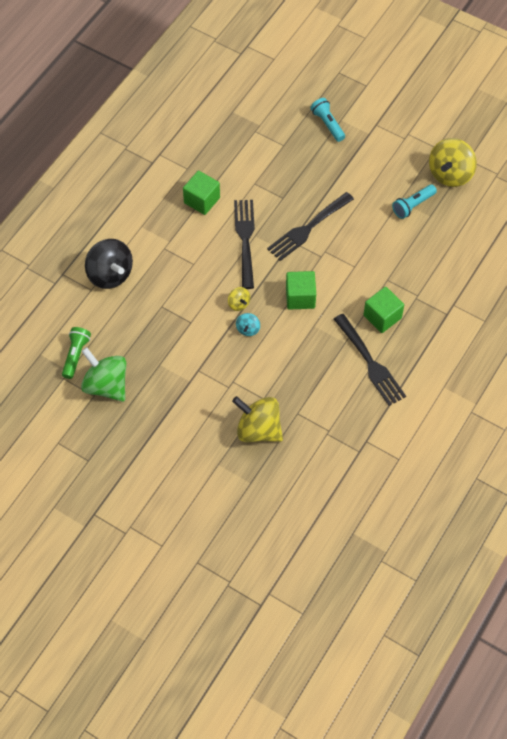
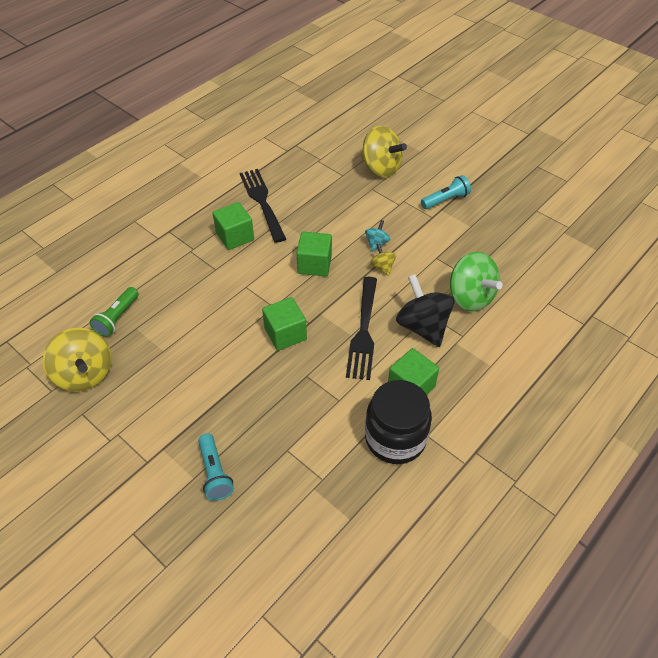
camera: 170 degrees left, 10 degrees down
(76, 355) = (558, 244): green flashlight -> green flashlight (117, 318)
(106, 385) = (524, 216): green spinning top -> green spinning top (470, 297)
(110, 274) = (527, 315): black spinning top -> black spinning top (422, 326)
(209, 163) = (395, 438): none -> black jar
(308, 228) = (285, 334): black fork -> green cube
(412, 205) = (150, 342): turquoise flashlight -> turquoise flashlight (446, 200)
(450, 174) = (84, 374): yellow spinning top -> yellow spinning top turned 105 degrees clockwise

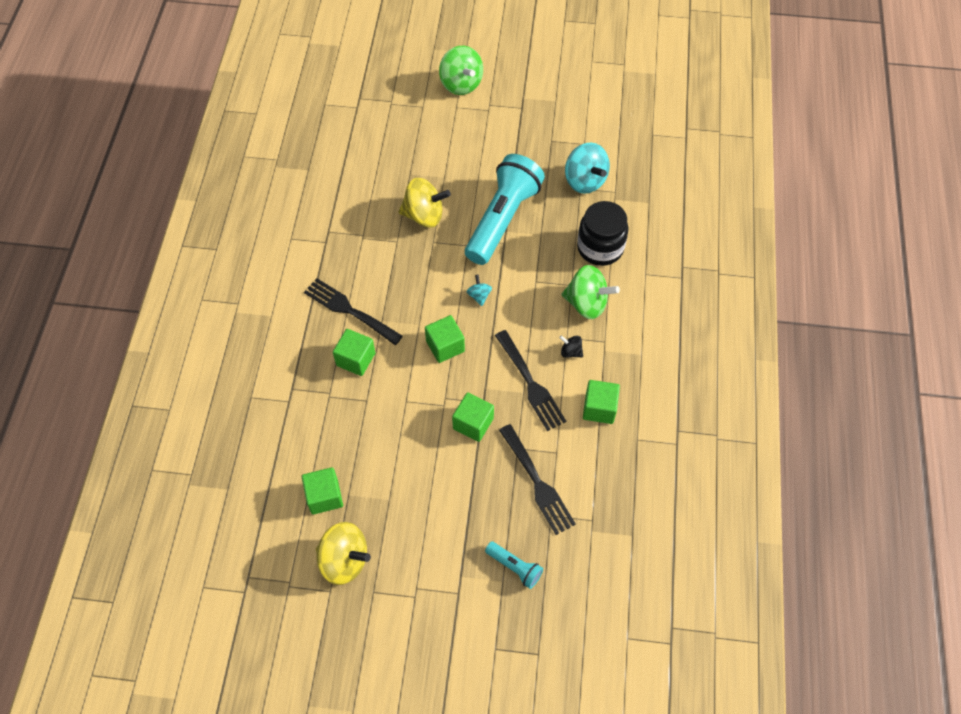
camera: 35 degrees left, 10 degrees up
(117, 318) = (324, 496): green flashlight -> green cube
(299, 414) = (537, 483): none -> black fork
(382, 267) = (501, 316): yellow spinning top -> none
(395, 438) = (618, 456): black jar -> black jar (600, 248)
(422, 326) = (570, 352): black spinning top -> black spinning top, size x0.48
(446, 200) = (502, 219): turquoise flashlight -> turquoise flashlight, size x2.28
(489, 98) = (461, 84): none -> green spinning top
(545, 206) = (585, 181): none -> turquoise spinning top

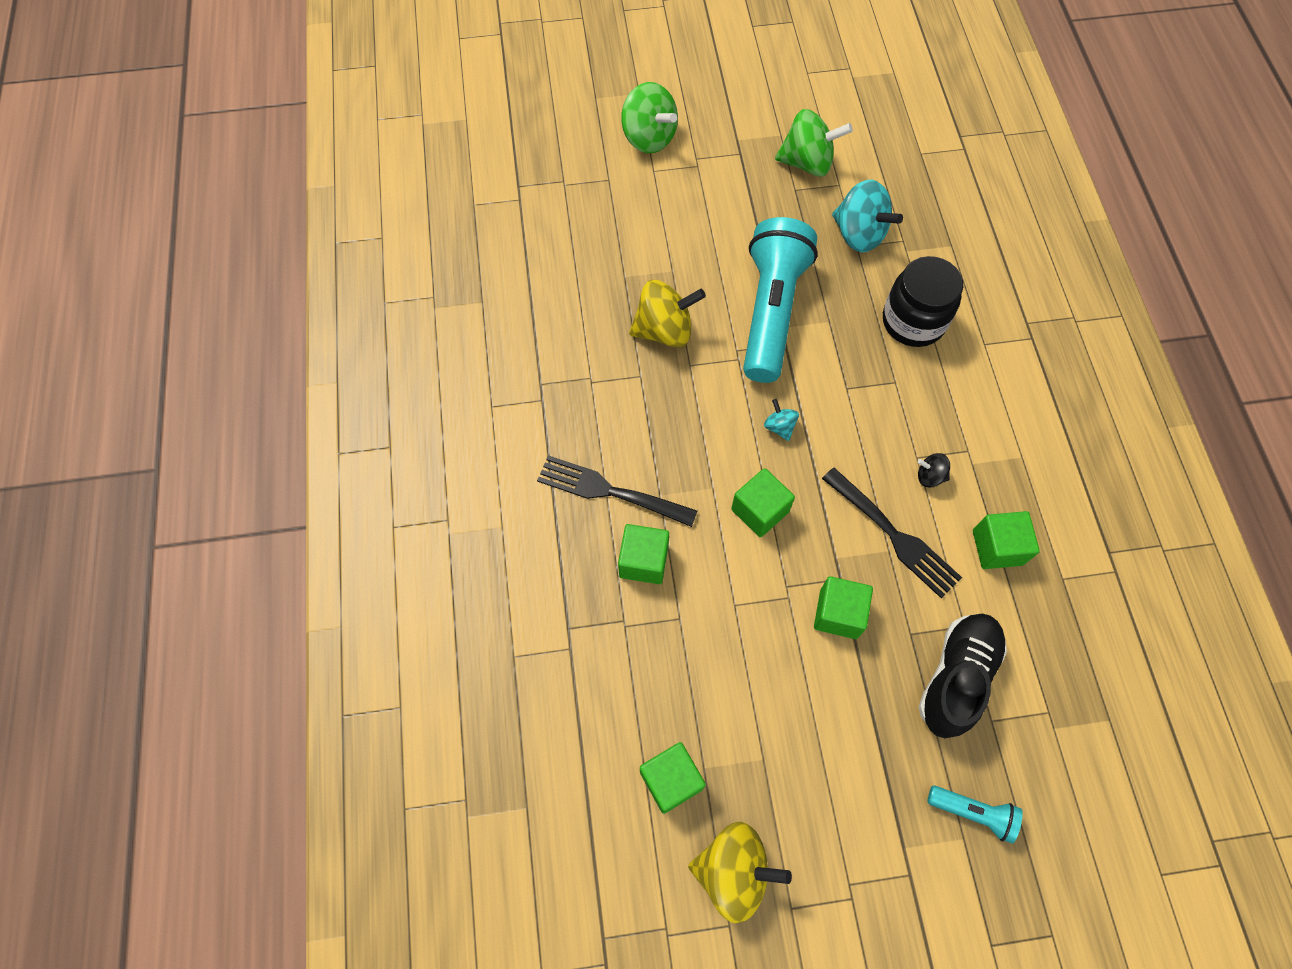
camera: 15 degrees left, 5 degrees up
(537, 483) = (956, 677): black fork -> black shoe
(587, 303) = (925, 403): green spinning top -> green spinning top (807, 163)

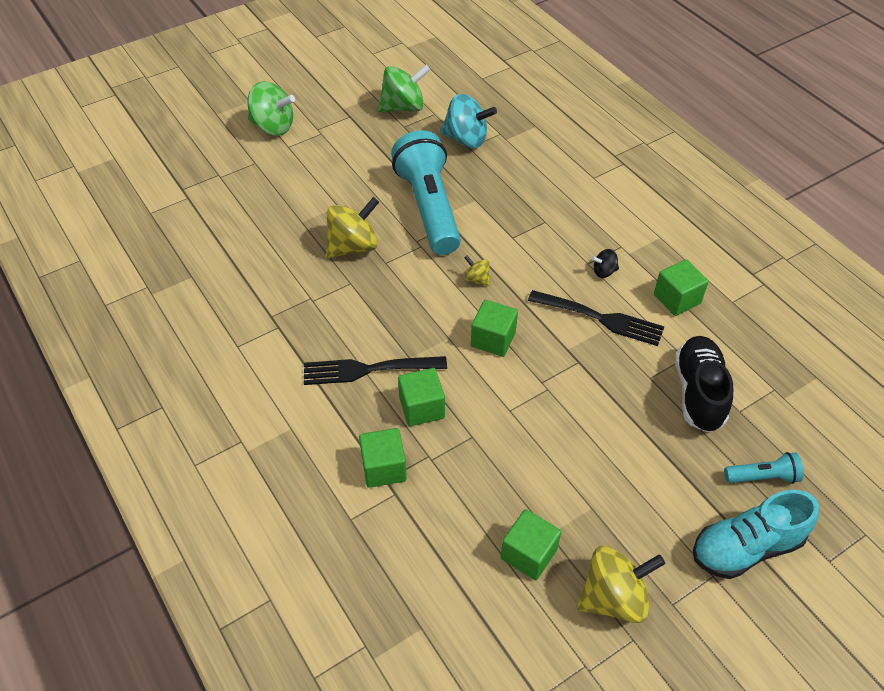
camera: 25 degrees left, 15 degrees down
(779, 427) = (477, 279): turquoise spinning top -> yellow spinning top
(838, 614) = (590, 385): green cube -> green cube (384, 468)
(906, 885) = (746, 547): none -> turquoise shoe
(913, 321) = (536, 180): black jar -> none

